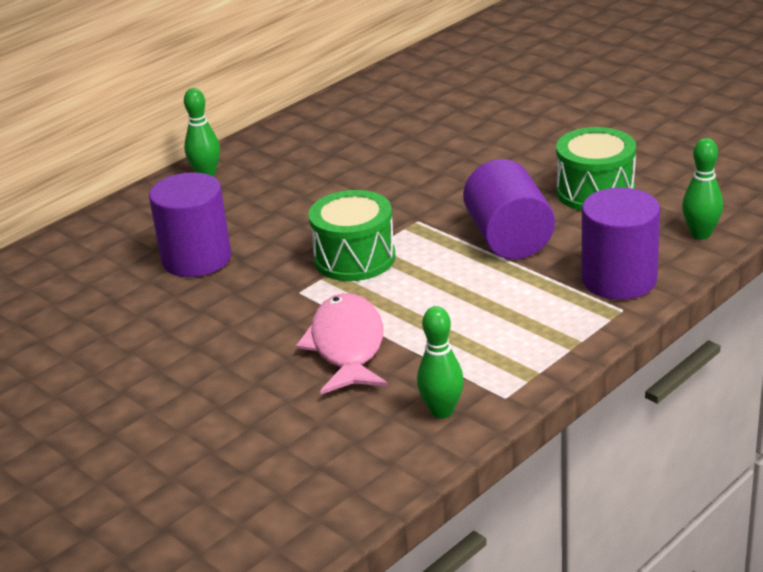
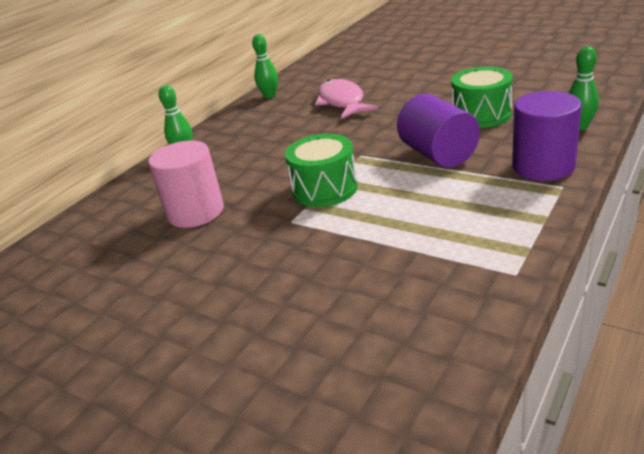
camera: 10 degrees left, 0 degrees up
(196, 259) = (195, 212): purple cylinder -> pink cylinder
(347, 346) = (352, 257): pink fish -> pink fish (342, 102)
(442, 411) = (468, 297): green bowling pin -> green bowling pin (270, 96)

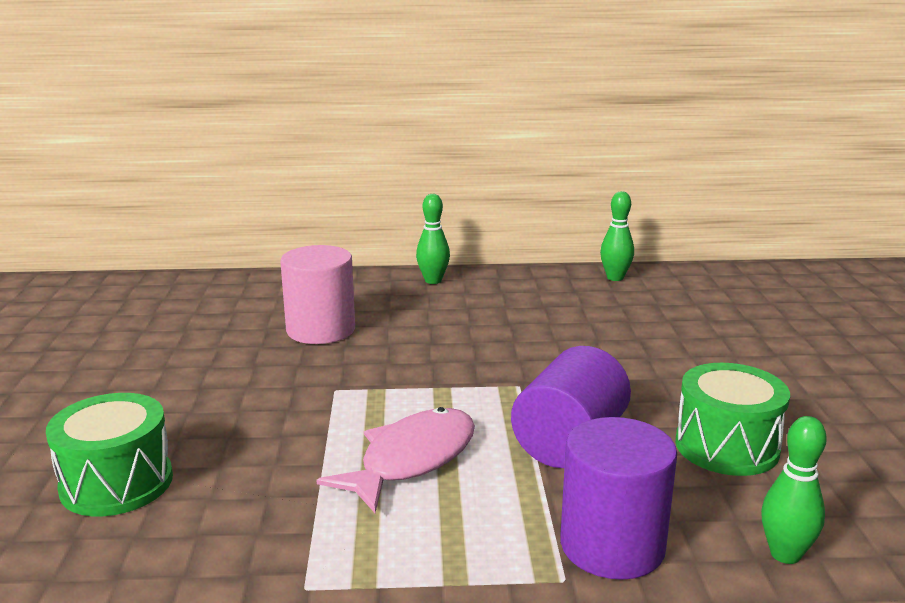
camera: 50 degrees right, 10 degrees down
(325, 189) = (418, 387): green drum -> green drum (117, 483)
(342, 102) = (649, 328): pink fish -> pink fish (411, 460)

